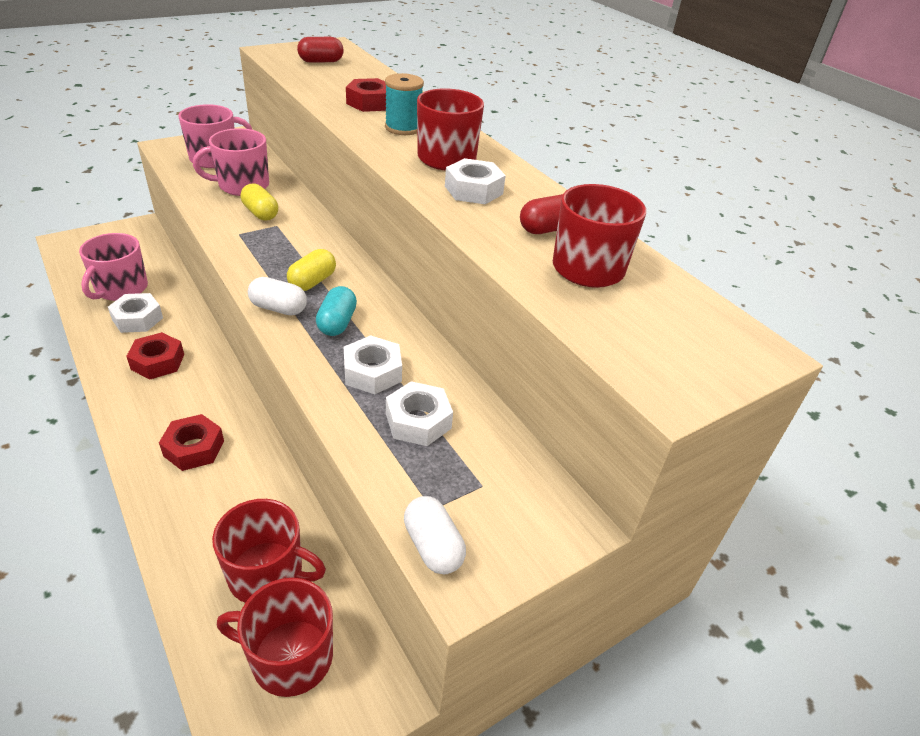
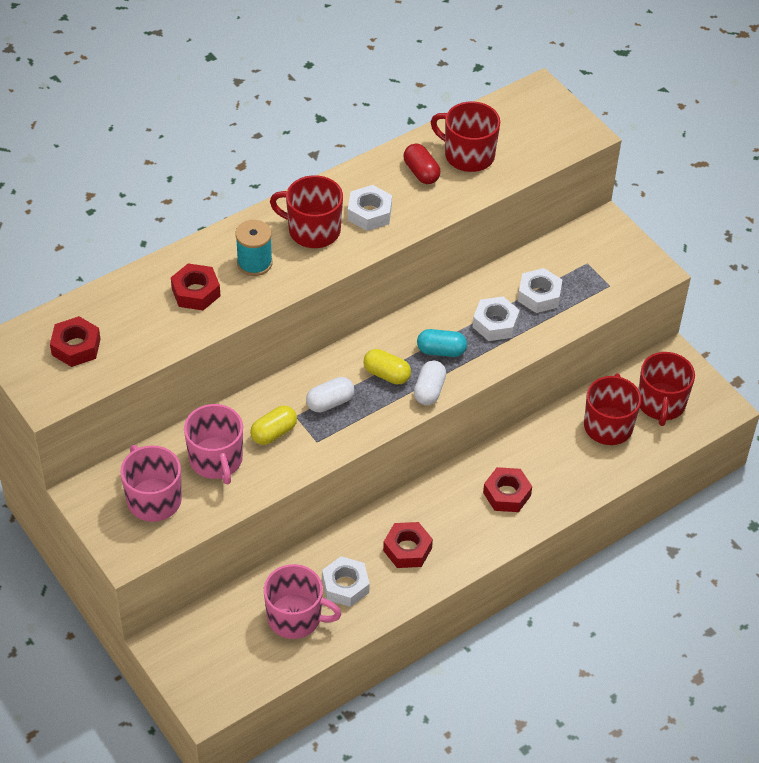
camera: 90 degrees left, 10 degrees up
(321, 61) = (76, 347): red capsule -> red nut
(433, 546) = (635, 284): white capsule -> white capsule (330, 402)

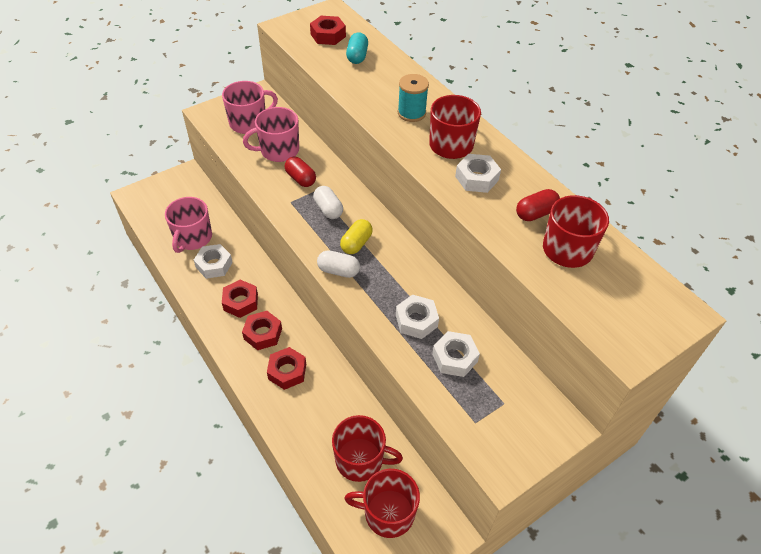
camera: 90 degrees right, 0 degrees up
(196, 292) = (379, 85): red nut -> red nut (263, 334)
(274, 433) = (301, 179): yellow capsule -> red capsule
(441, 351) = (382, 280): turquoise capsule -> turquoise capsule (357, 56)

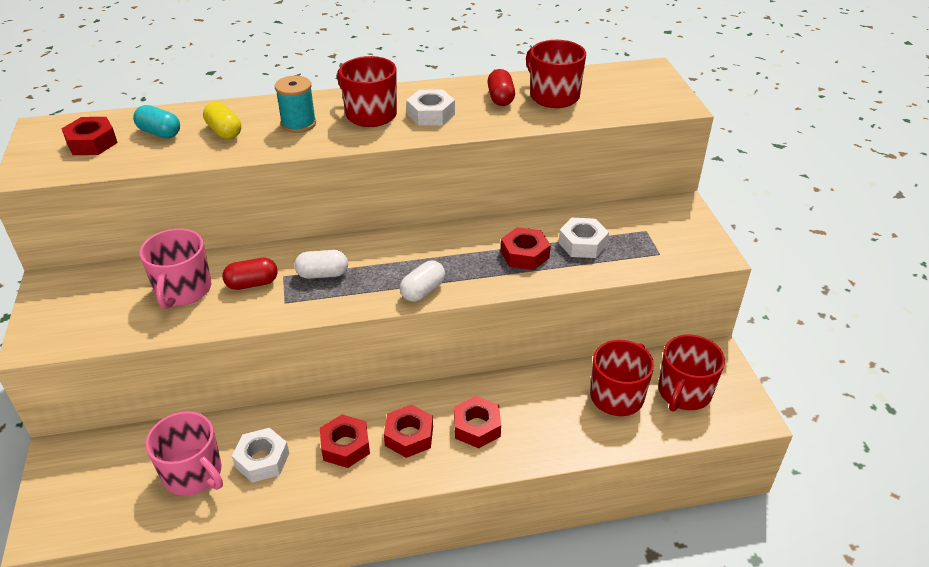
camera: 65 degrees left, 10 degrees down
(249, 123) = (100, 305): pink mug -> none
(356, 243) = (392, 267): yellow capsule -> yellow capsule (224, 131)
(416, 320) = (524, 254): white nut -> red nut

